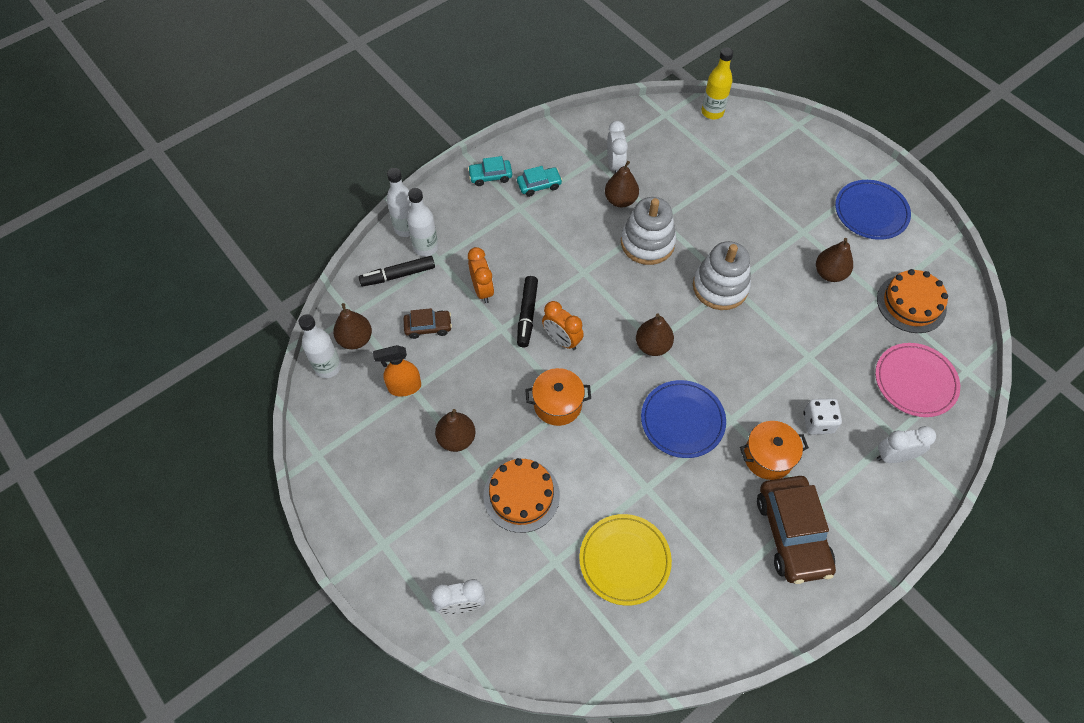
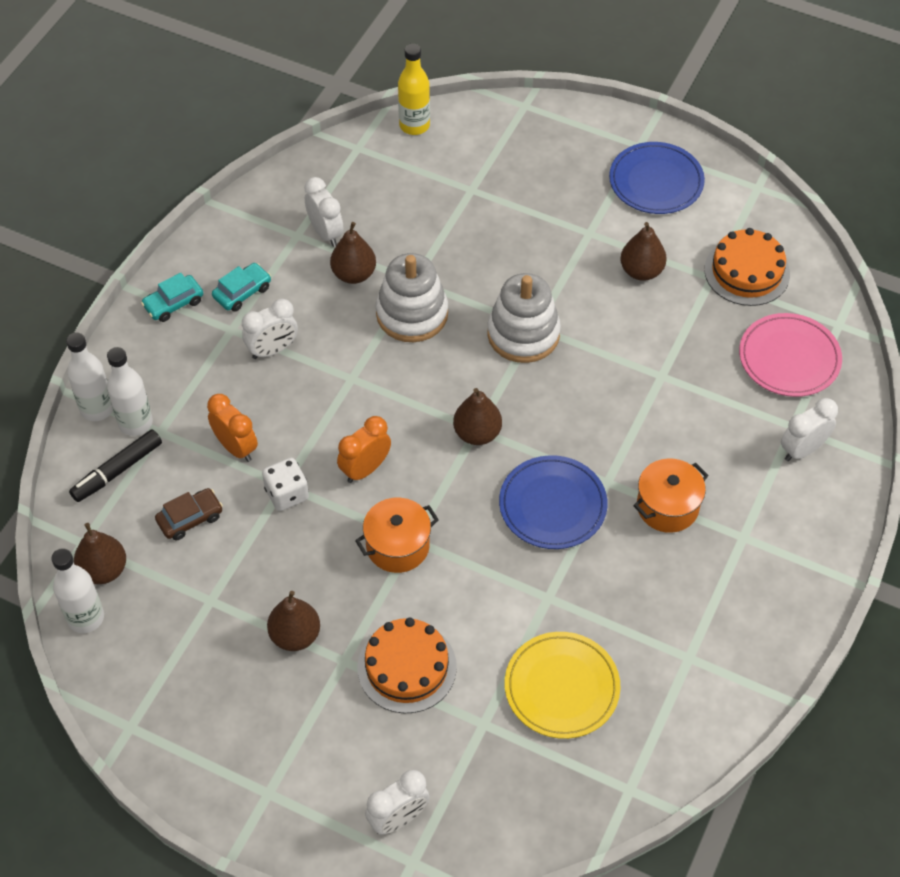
camera: 25 degrees left, 5 degrees down
(404, 387) = (198, 602): orange spray bottle -> none
(527, 314) = (307, 455): black marker -> none
(540, 232) = (272, 350): none -> white clock
(562, 340) = (365, 469): orange clock -> orange clock turned 120 degrees clockwise
(792, 534) = (732, 579): brown car -> none
(818, 422) = (704, 446): white dice -> white dice (287, 494)

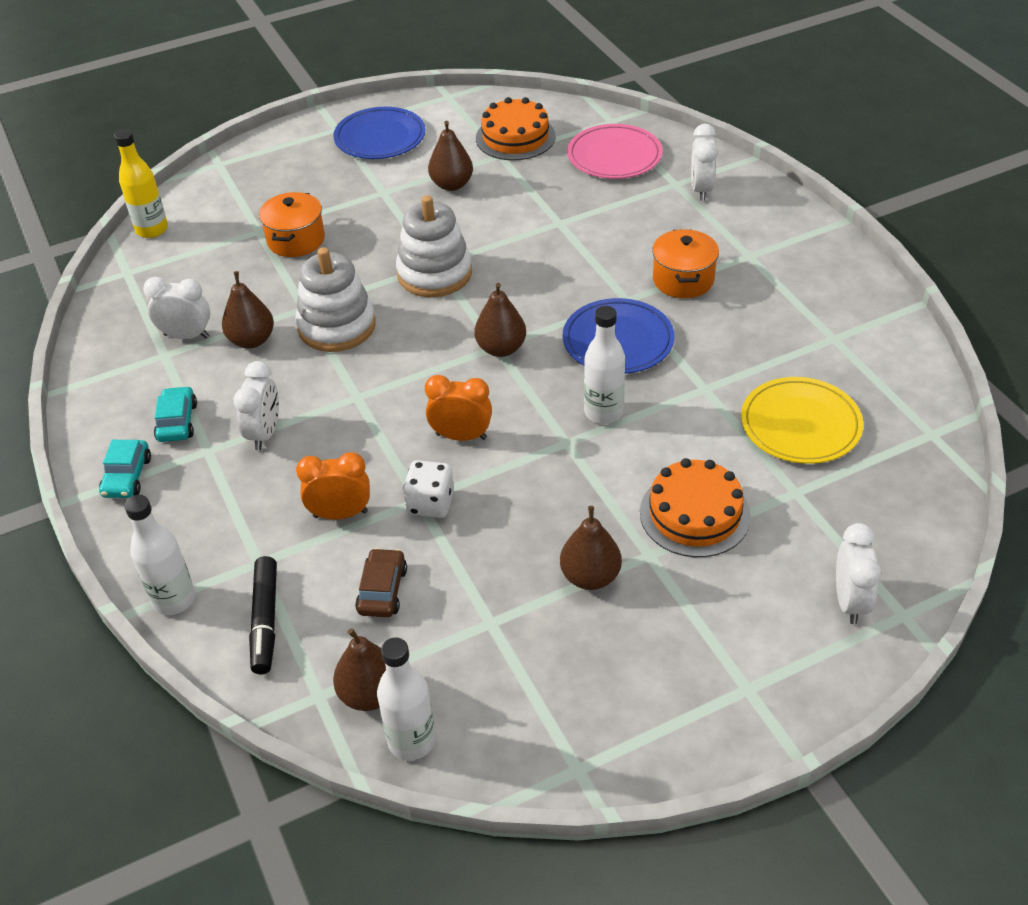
camera: 50 degrees left, 10 degrees down
(135, 423) = (226, 577): white bottle -> white bottle (603, 412)
(365, 469) = (461, 436): orange clock -> orange clock turned 105 degrees clockwise
(397, 546) = (563, 456): orange pot -> orange pot (296, 240)

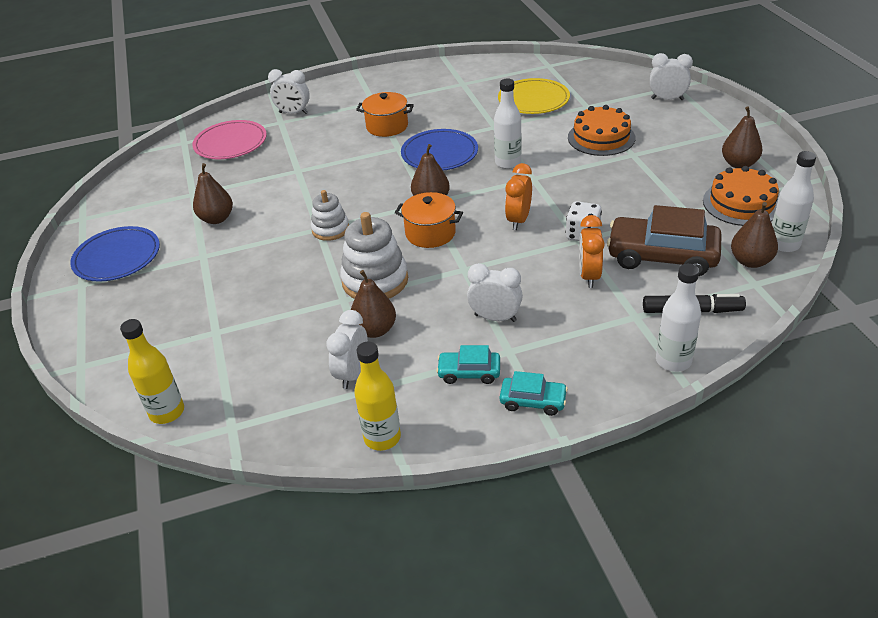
camera: 80 degrees left, 5 degrees down
(96, 371) = (382, 438): none -> yellow bottle
(296, 240) = (243, 307): orange pot -> orange pot (430, 233)
(382, 590) = (662, 256): brown car -> brown car, size x1.96
(434, 274) = (330, 229): white stacking toy -> white stacking toy, size x0.61
(515, 137) = (172, 186): orange cake -> orange cake (741, 203)
(590, 577) = (650, 175): brown pear -> brown pear (739, 164)

